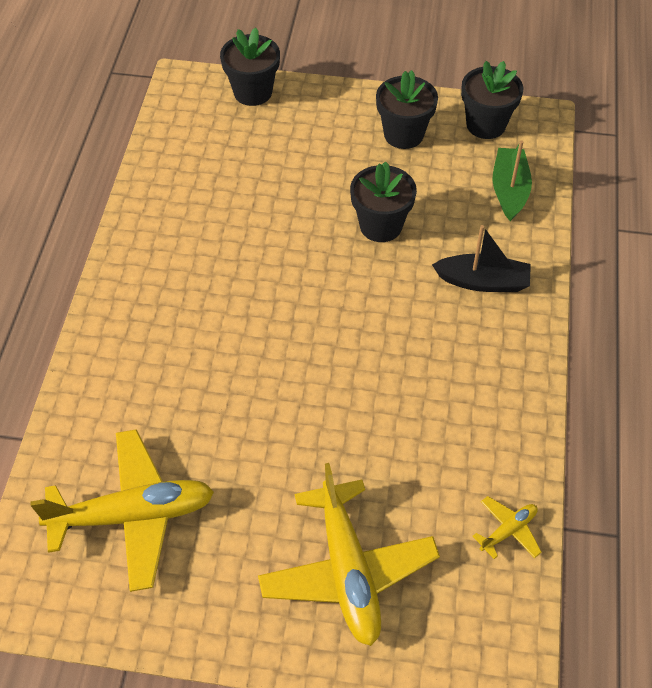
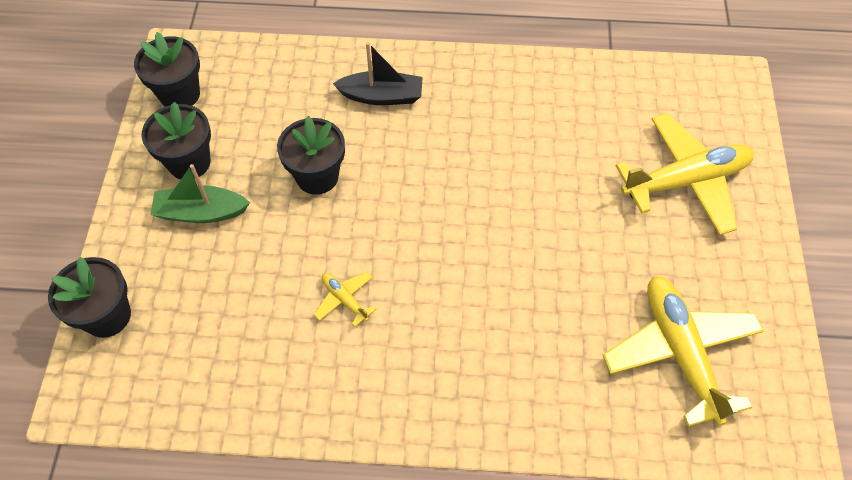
camera: 95 degrees left, 5 degrees up
(483, 281) = (382, 96): black boat -> black boat turned 90 degrees clockwise
(508, 531) = (624, 80): yellow plane -> yellow plane (345, 299)
(509, 190) = (270, 77): green boat -> green boat (201, 212)

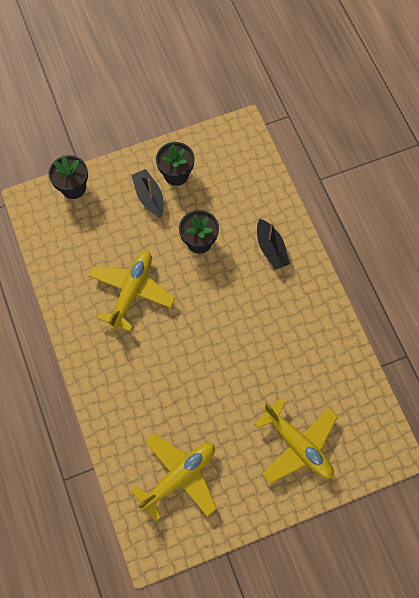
camera: 65 degrees right, 10 degrees up
(180, 94) = (217, 145): black flower pot -> none
(201, 212) = (149, 197): green boat -> black boat
(345, 299) = (132, 291): yellow plane -> yellow plane, size x2.26

